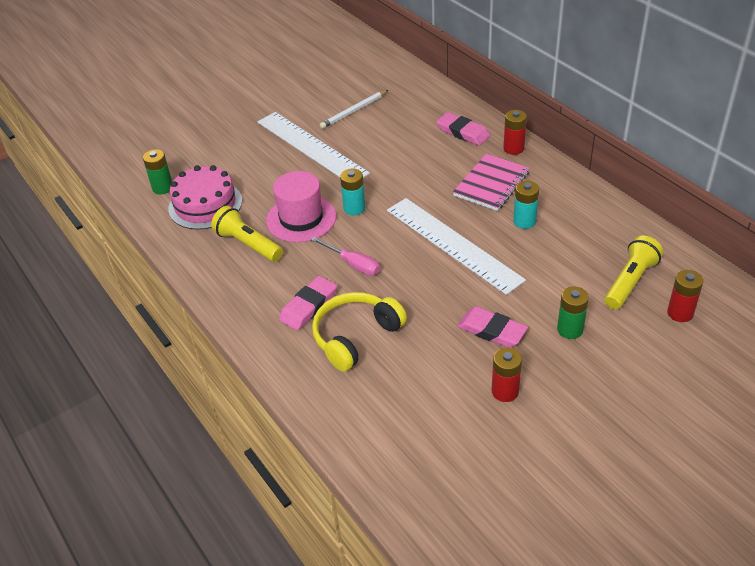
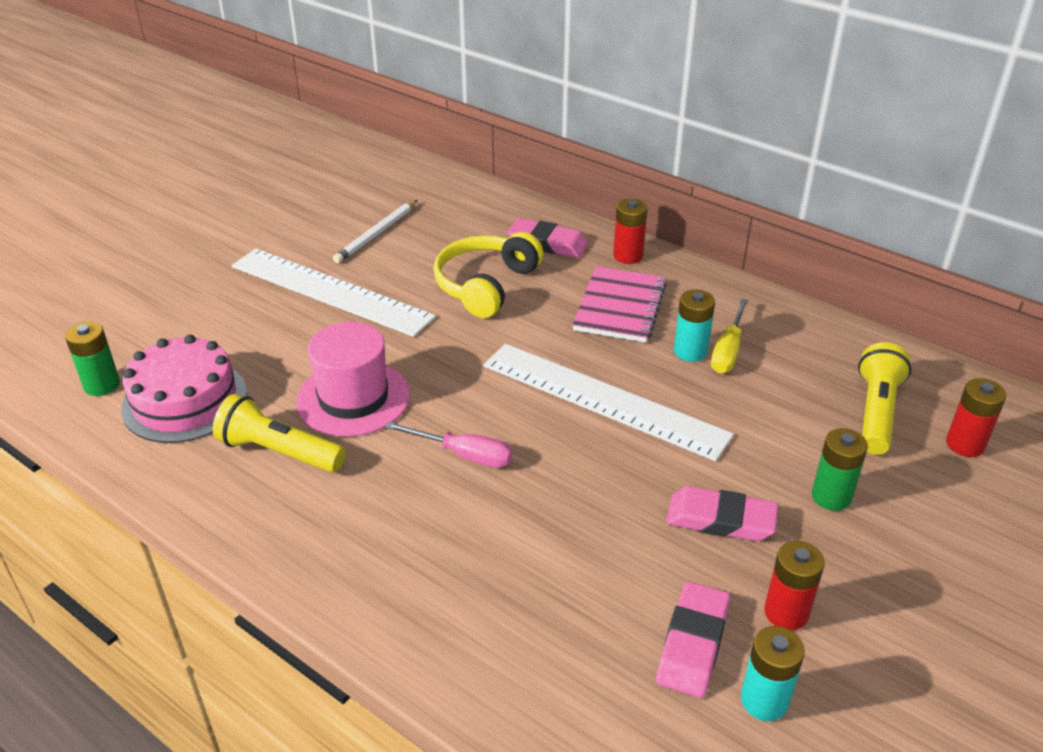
camera: 20 degrees left, 5 degrees down
(308, 306) = (417, 535): pink eraser -> pink eraser (692, 643)
(354, 208) = (432, 370): turquoise battery -> turquoise battery (764, 700)
(356, 336) = (515, 570): yellow headphones -> yellow headphones (486, 285)
(550, 225) = (728, 351): none -> yellow screwdriver

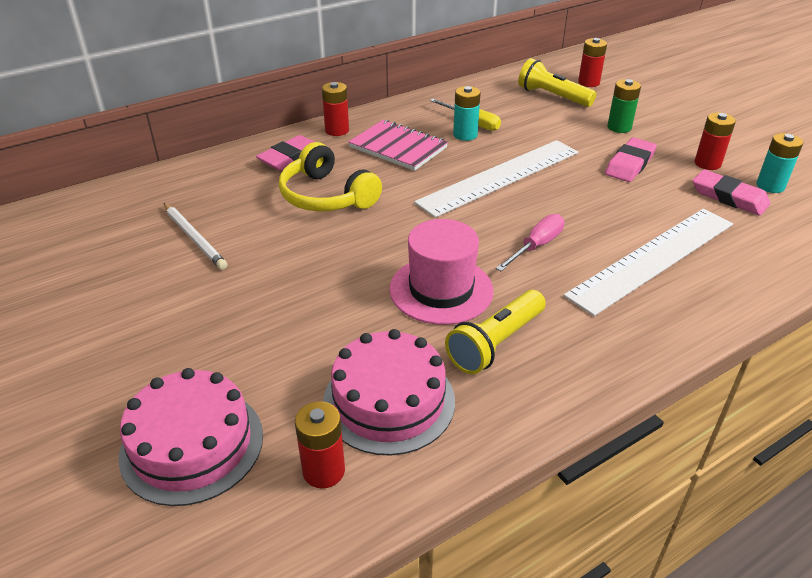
camera: 70 degrees left, 0 degrees up
(102, 385) = (323, 471): green battery -> red battery
(122, 315) = (192, 444): none -> pink cake
(330, 291) = (269, 280): white ruler -> white ruler (653, 259)

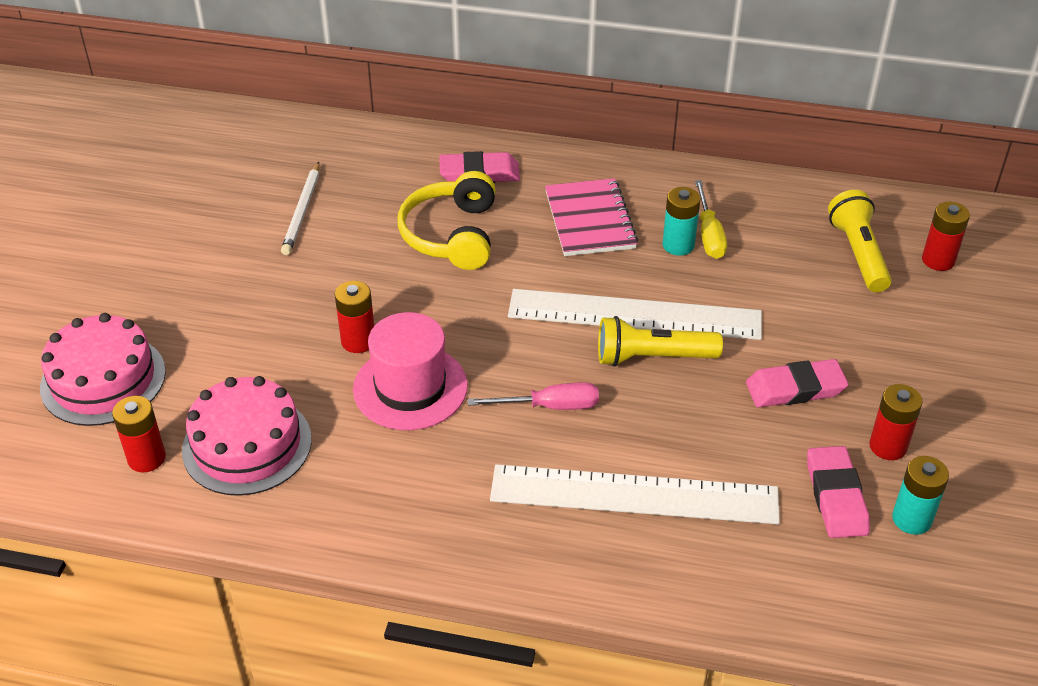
camera: 45 degrees right, 5 degrees up
(337, 130) = (563, 165): red battery -> red battery (358, 341)
(496, 343) = (381, 462): yellow flashlight -> yellow flashlight (652, 357)
(619, 127) = (866, 339): green battery -> none

